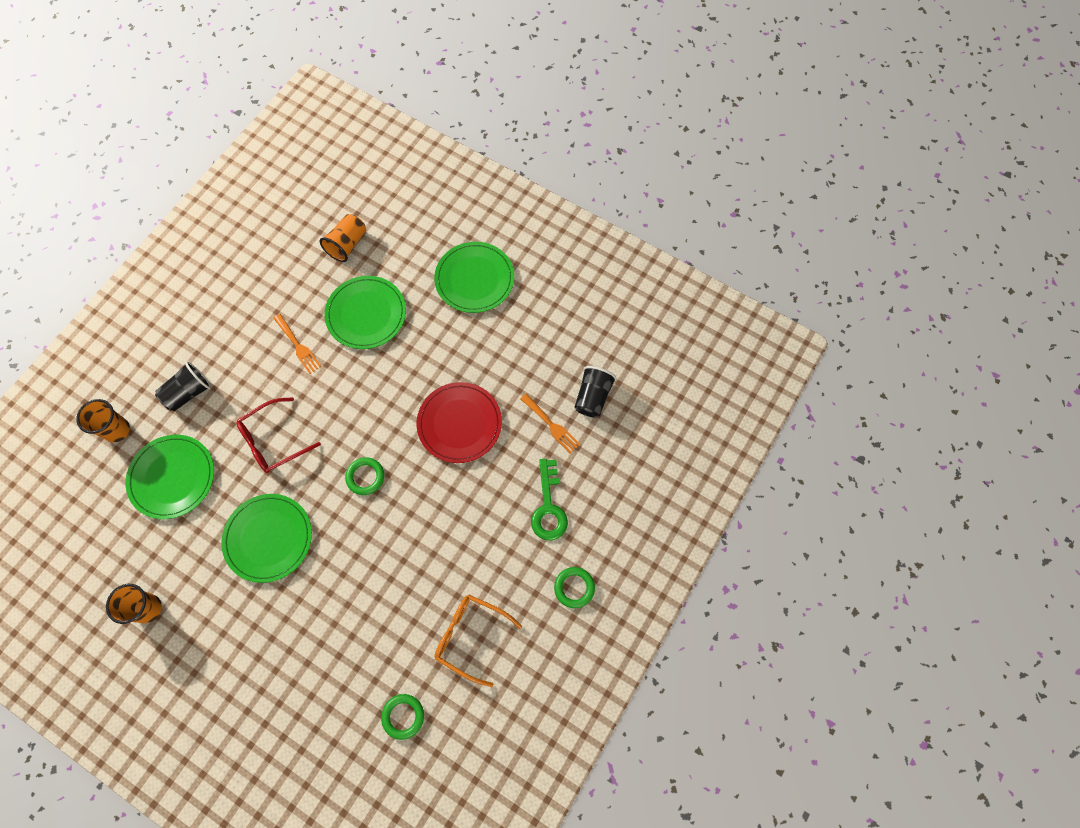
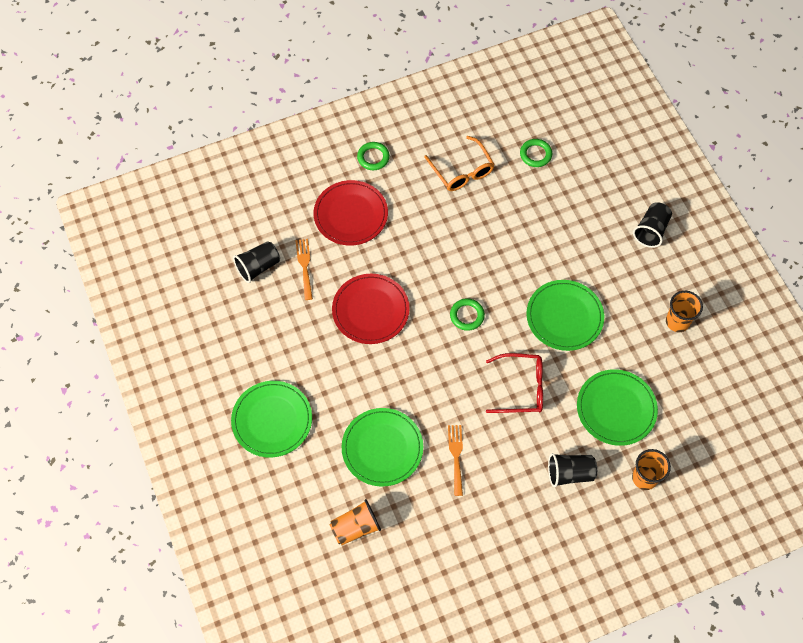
camera: 145 degrees left, 5 degrees down
(223, 703) = (651, 230): none -> black cup
(548, 507) = (350, 214): green key -> red plate

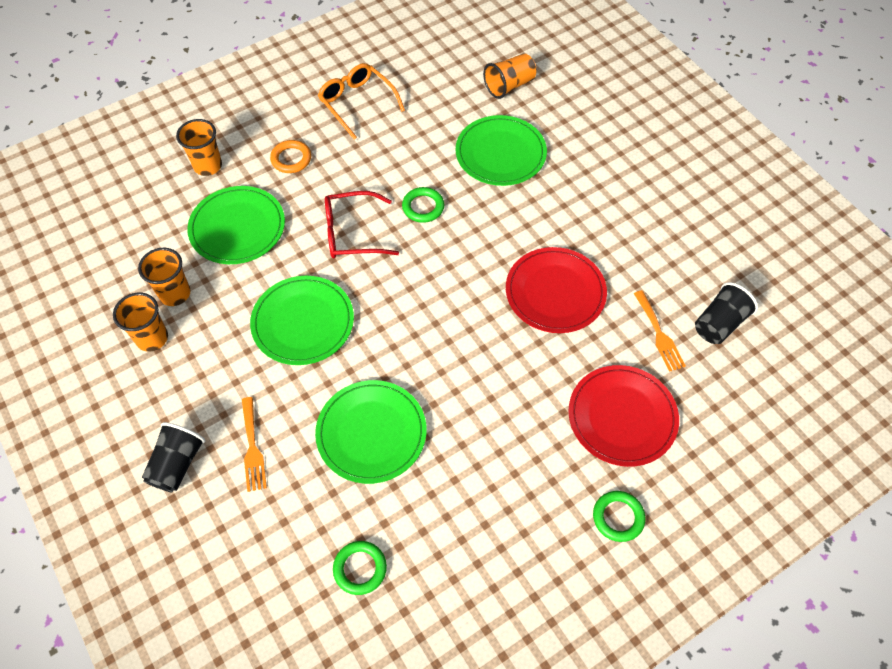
camera: 170 degrees right, 5 degrees down
(272, 420) = (630, 162): green plate -> green plate (371, 433)
(456, 456) = (418, 157): orange fork -> orange fork (252, 448)
(462, 171) = (474, 517): orange glasses -> orange glasses (357, 103)
(467, 315) = (430, 304): green ring -> green ring (423, 207)
(569, 473) = (291, 159): black cup -> orange ring
(663, 356) = (175, 294): none -> orange cup

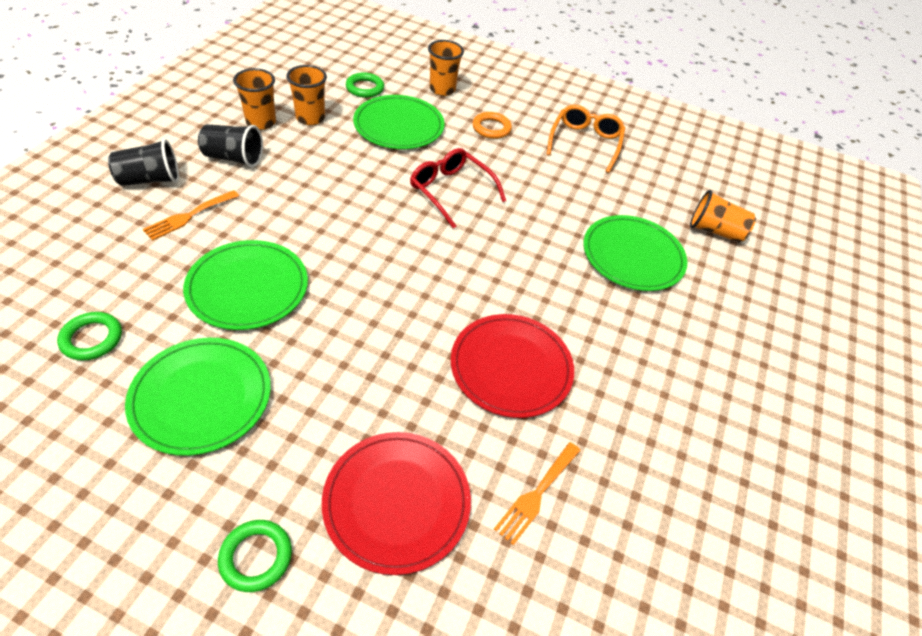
camera: 50 degrees right, 10 degrees down
(303, 322) = (335, 197): green plate -> green plate (201, 397)
(423, 207) = (520, 225): green ring -> green ring (365, 88)
(719, 324) = (604, 560): black cup -> black cup (234, 158)

